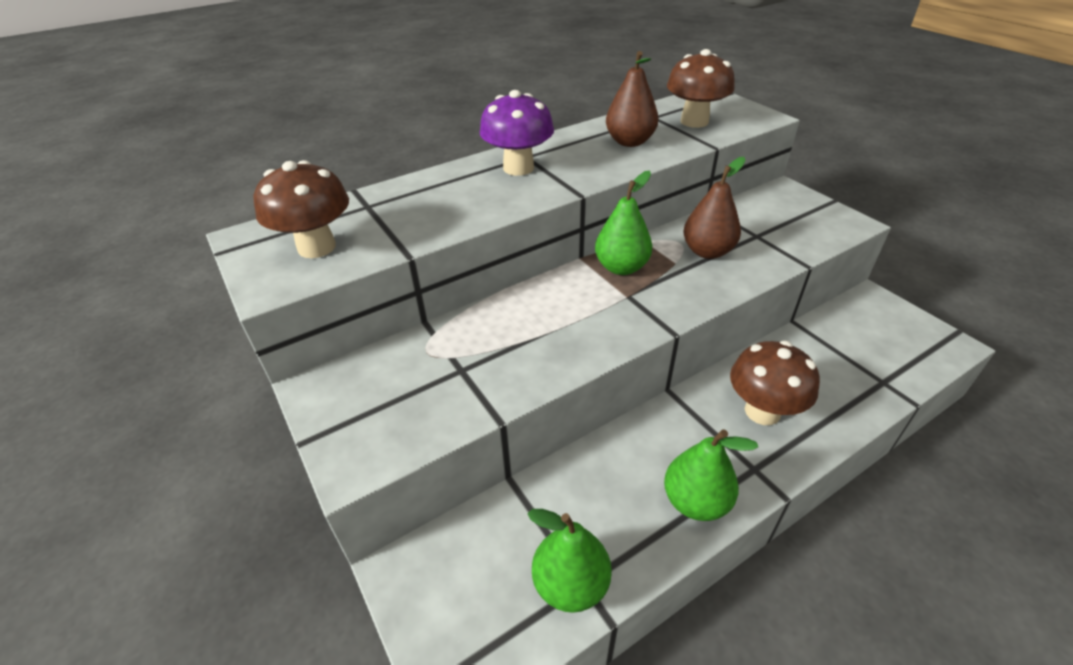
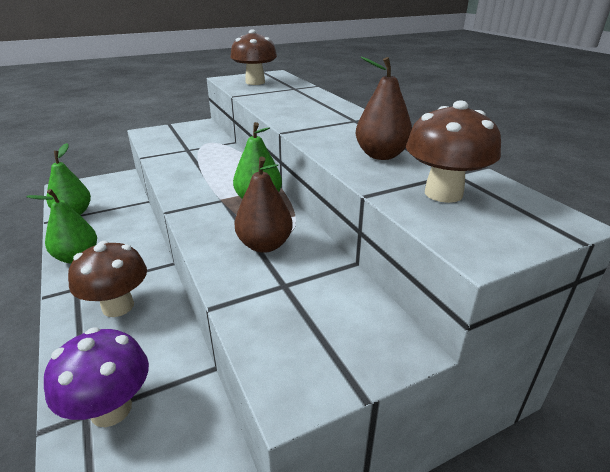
camera: 95 degrees right, 10 degrees down
(518, 168) = (334, 117): purple mushroom -> purple mushroom (111, 409)

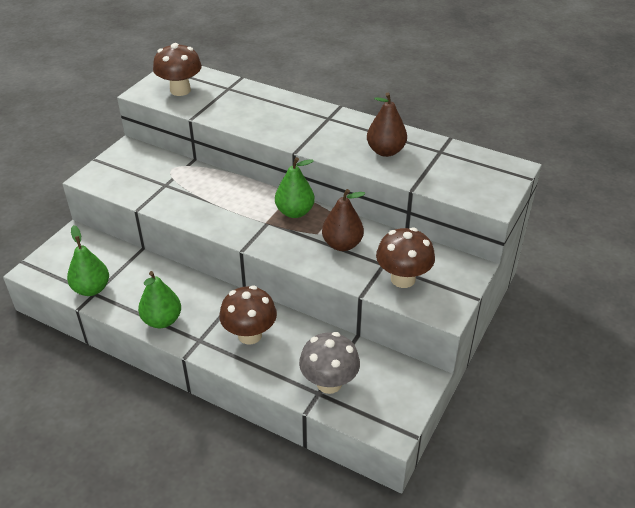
camera: 35 degrees left, 10 degrees up
(111, 409) = (329, 383): purple mushroom -> grey mushroom
(443, 193) = (448, 171): brown mushroom -> brown mushroom (403, 279)

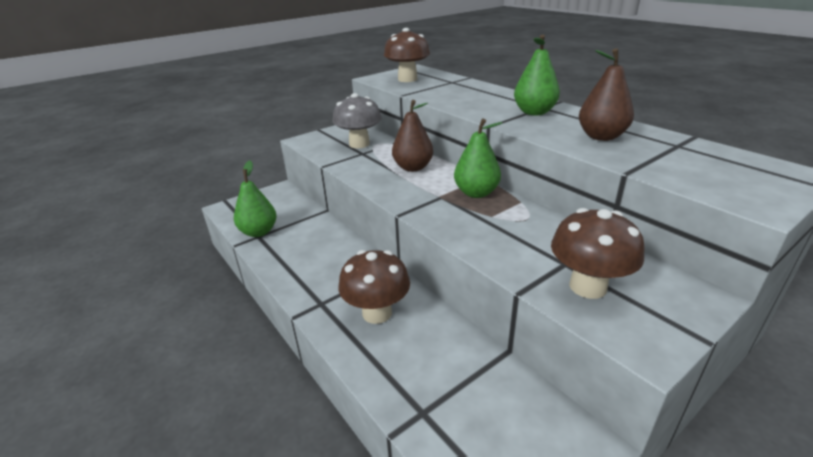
camera: 25 degrees right, 10 degrees down
(162, 320) = (298, 274): green pear -> green pear (534, 112)
(329, 383) = (443, 403): grey mushroom -> grey mushroom (359, 144)
(342, 244) = (518, 232): brown pear -> brown pear (413, 167)

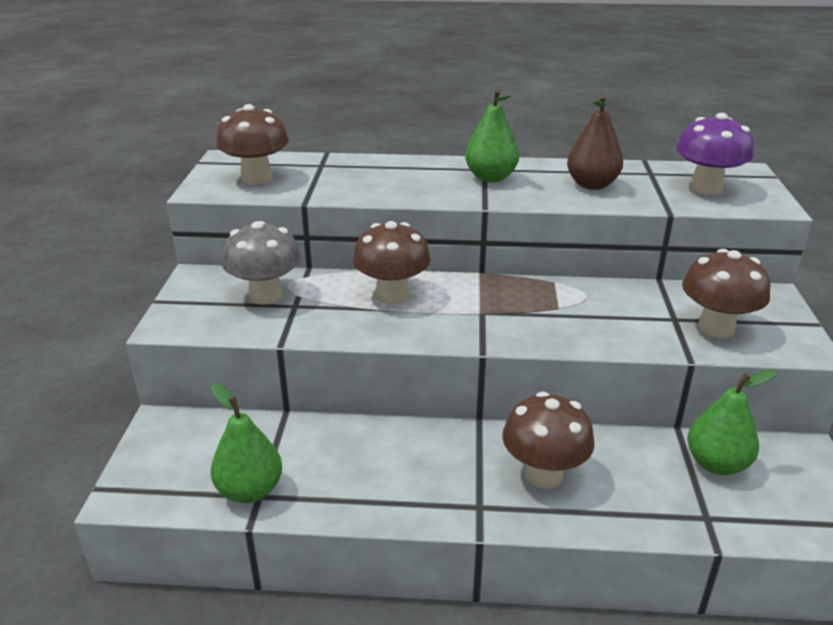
camera: 50 degrees left, 0 degrees up
(413, 167) = (392, 295): brown pear -> brown mushroom
(476, 193) = (505, 292): green pear -> green pear (716, 464)
(709, 170) = (706, 188): none -> purple mushroom

